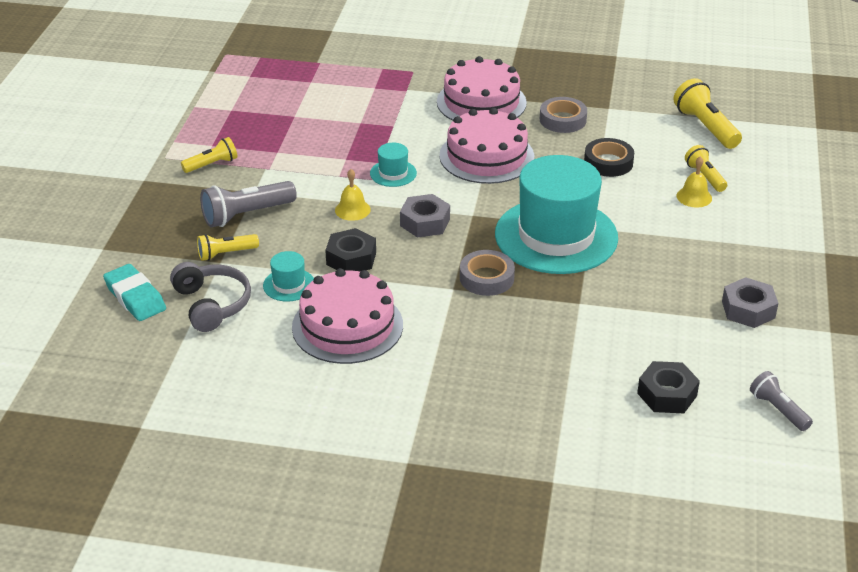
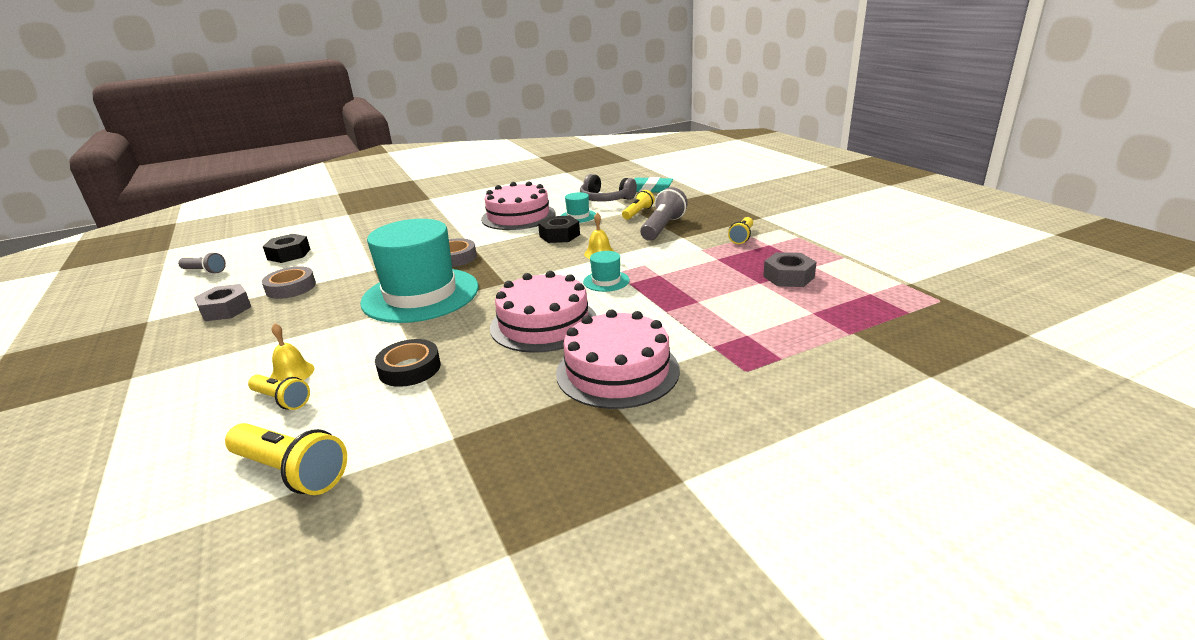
camera: 145 degrees right, 10 degrees down
(425, 222) = (536, 266): grey nut -> grey nut (788, 277)
(562, 120) = (500, 393): grey tape -> grey tape (291, 288)

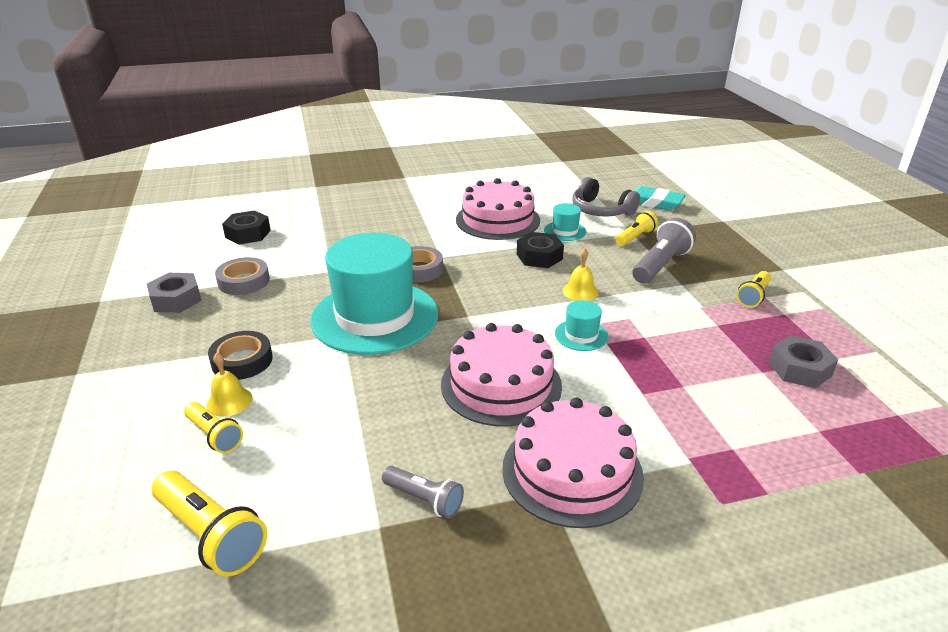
camera: 10 degrees right, 5 degrees up
(205, 271) = (162, 243): grey flashlight -> grey flashlight (424, 500)
(409, 369) = (348, 420): black tape -> black tape (242, 361)

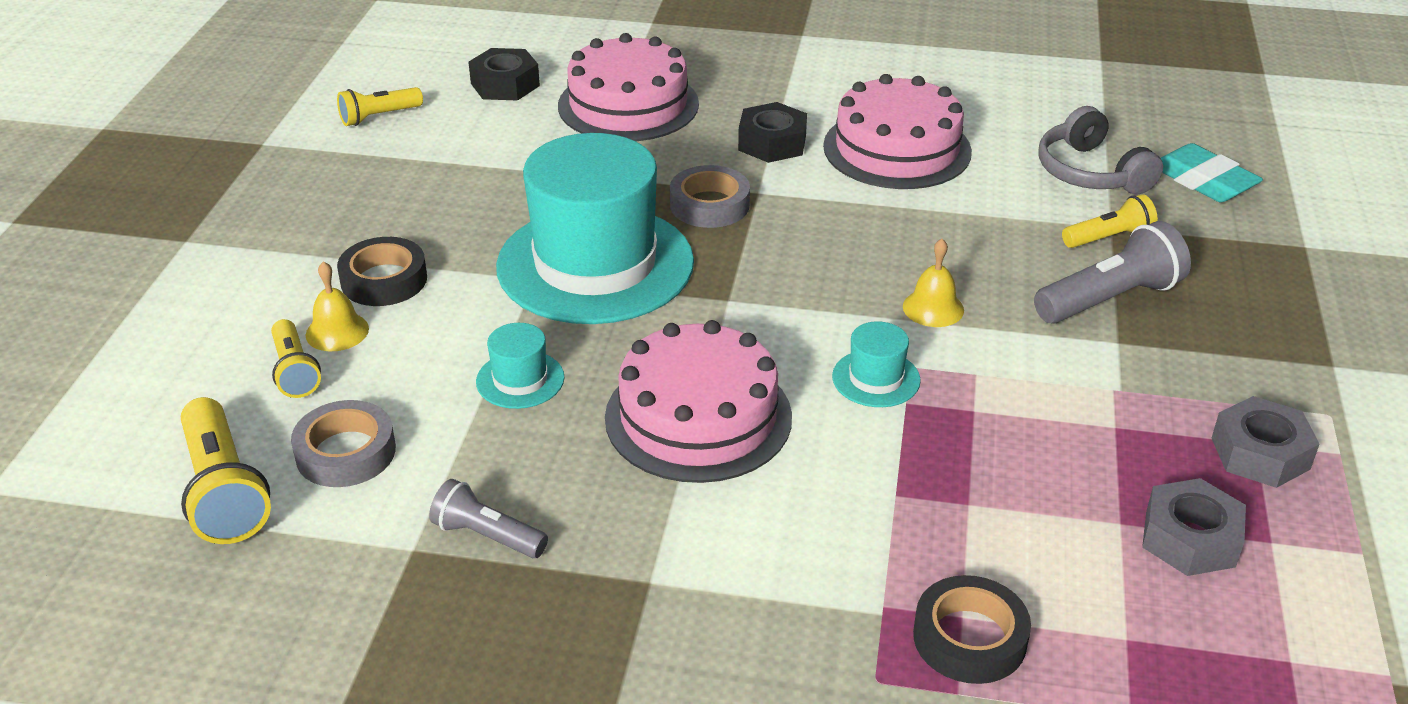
camera: 25 degrees right, 5 degrees up
(176, 299) = (354, 167): grey nut -> grey nut (1260, 453)
(243, 281) = (454, 161): grey tape -> grey tape (346, 452)
(424, 500) = (487, 536): grey flashlight -> grey flashlight turned 150 degrees clockwise
(539, 257) = (914, 231): black nut -> black nut (772, 143)
(565, 231) = (994, 196): turquoise hat -> turquoise hat (520, 380)
(572, 471) = (702, 567): pink cake -> pink cake (628, 105)
(746, 459) = (969, 638): none -> black tape
(753, 296) = (1227, 398): yellow flashlight -> yellow flashlight (378, 117)

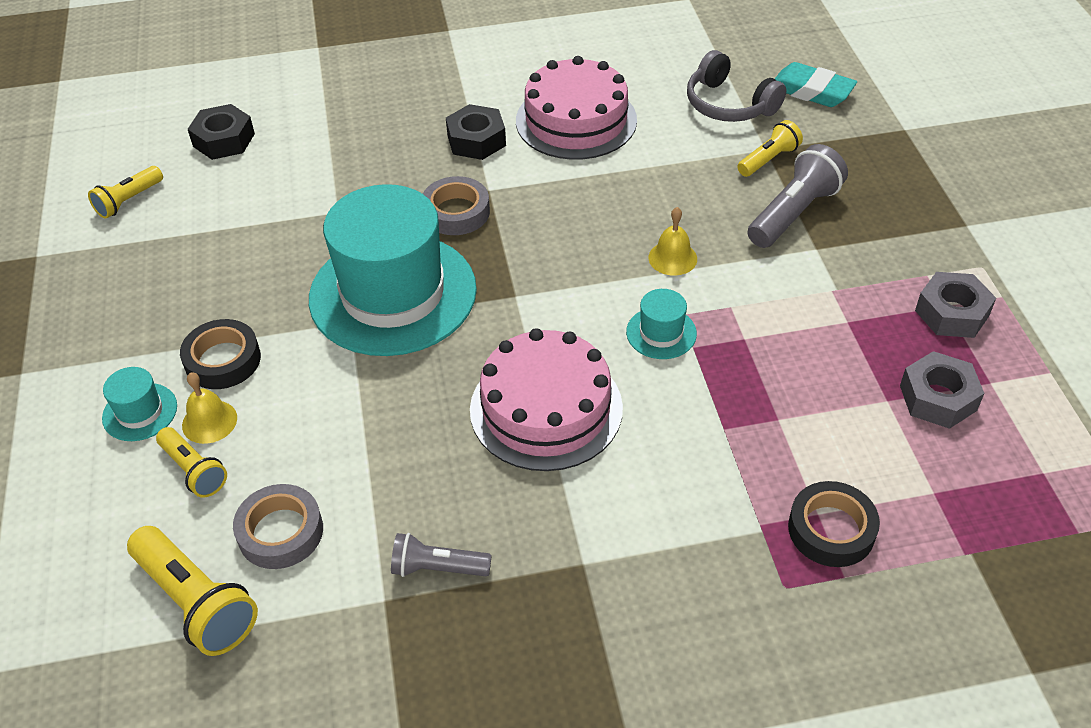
camera: 20 degrees left, 10 degrees up
(520, 380) = (388, 419): turquoise hat -> turquoise hat (140, 412)
(628, 105) = (340, 133): pink cake -> none

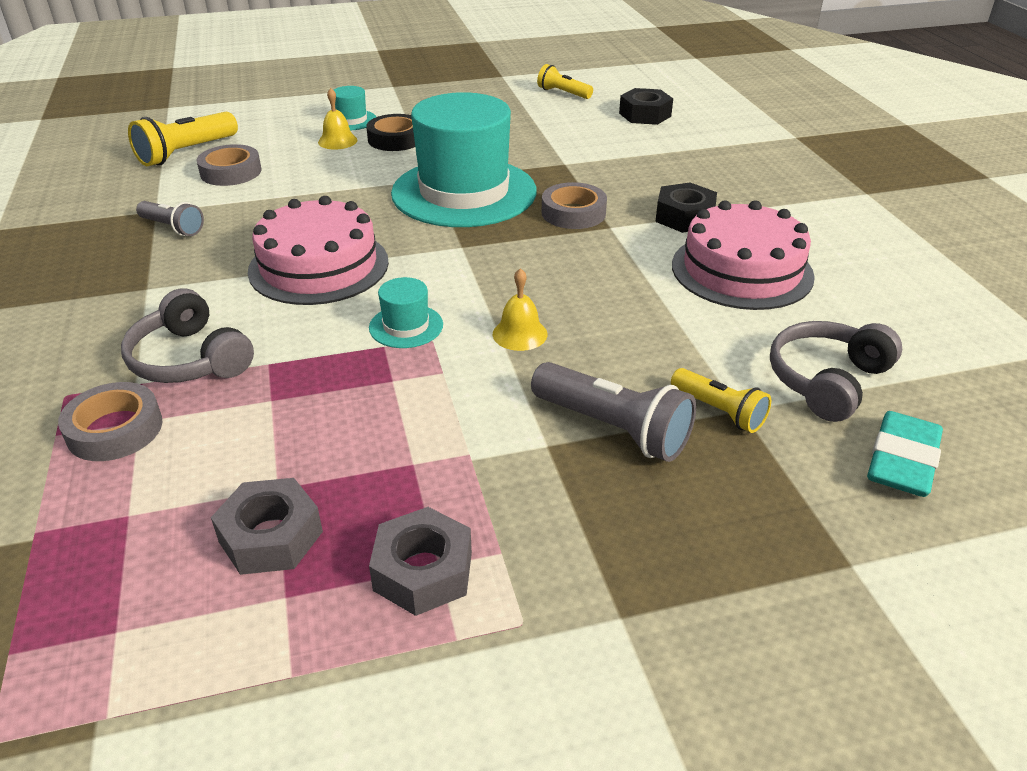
camera: 85 degrees right, 10 degrees down
(194, 470) = (295, 141): yellow flashlight -> none
(437, 568) = (173, 228): grey flashlight -> grey flashlight turned 120 degrees clockwise
(719, 492) = (190, 359): none -> grey headphones
(831, 529) = (115, 429): black tape -> grey tape

